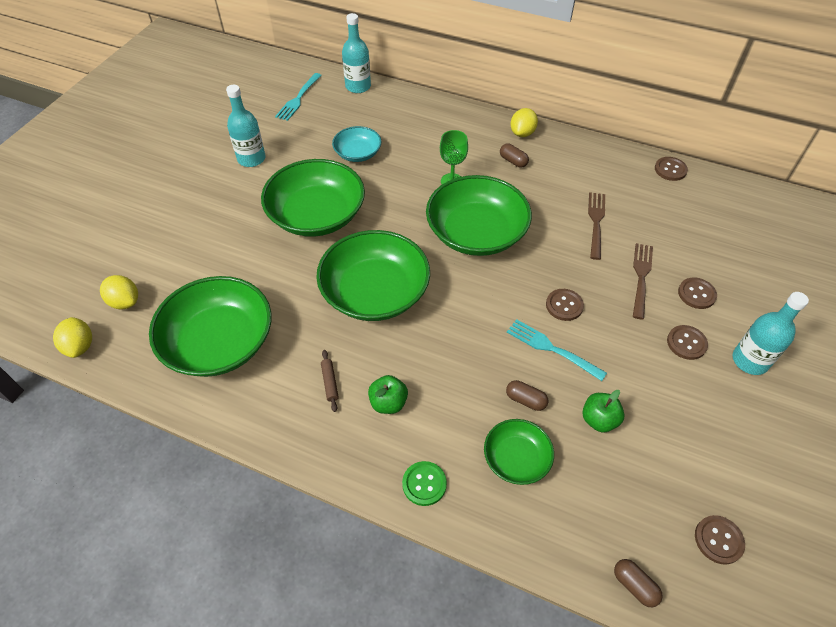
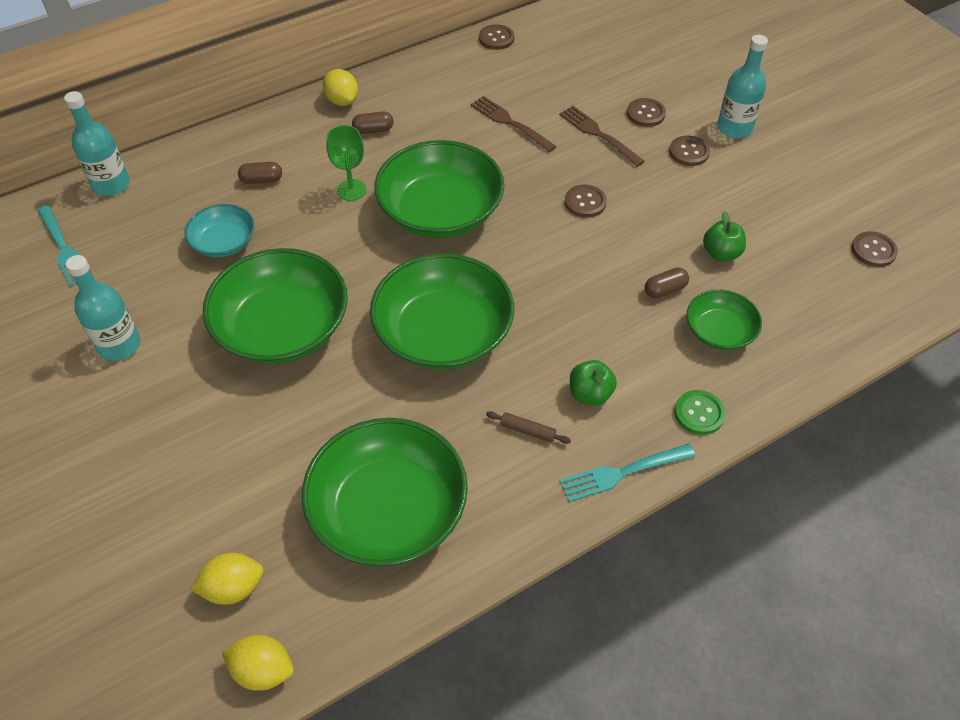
camera: 55 degrees left, 0 degrees up
(552, 349) = (625, 239): turquoise fork -> turquoise fork (623, 472)
(634, 585) = (880, 324): brown capsule -> brown capsule (262, 180)

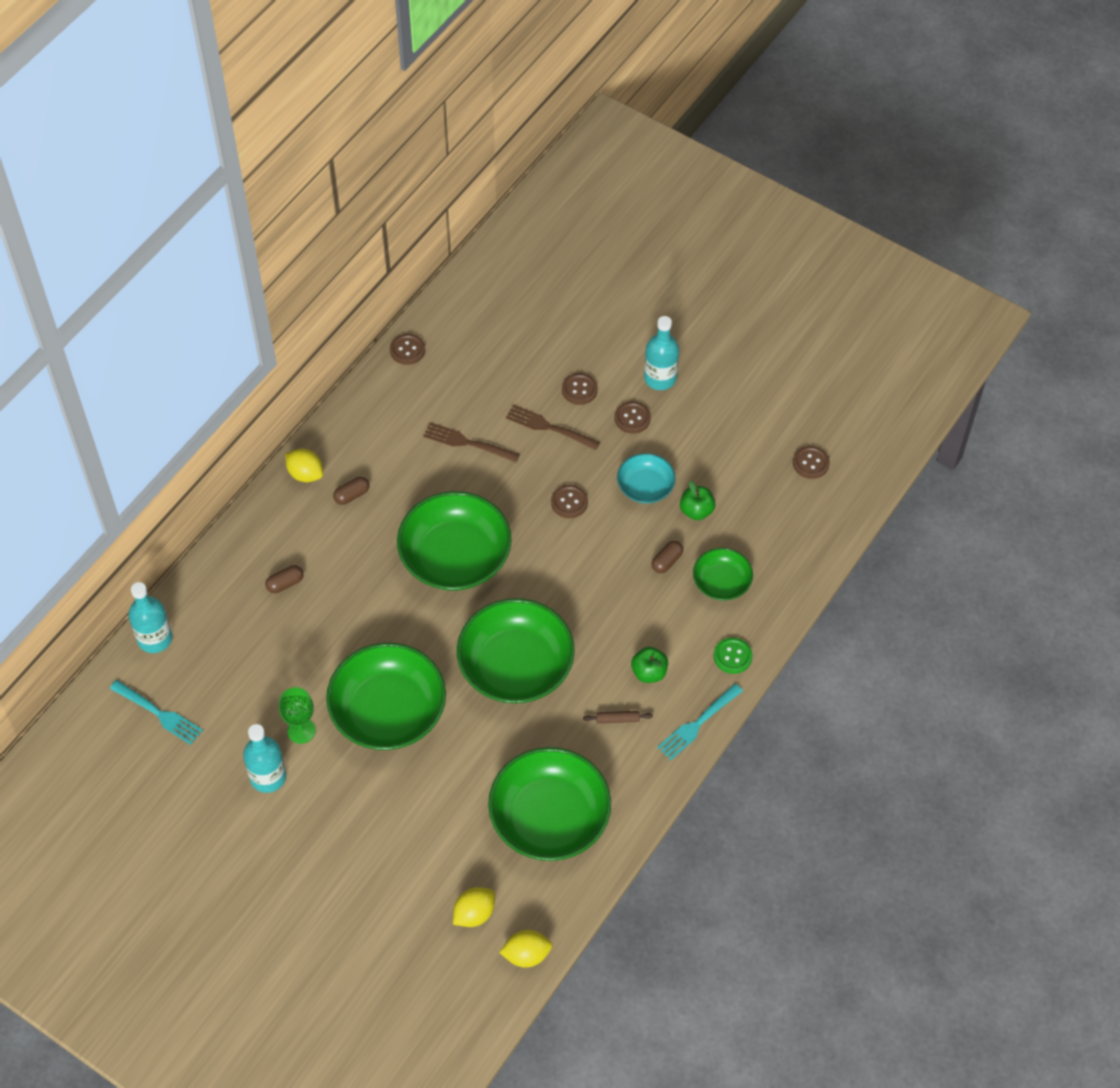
camera: 25 degrees left, 5 degrees up
(224, 242) = (292, 655): turquoise bowl -> turquoise bowl (645, 487)
(351, 190) = (368, 564): green goblet -> green goblet (301, 731)

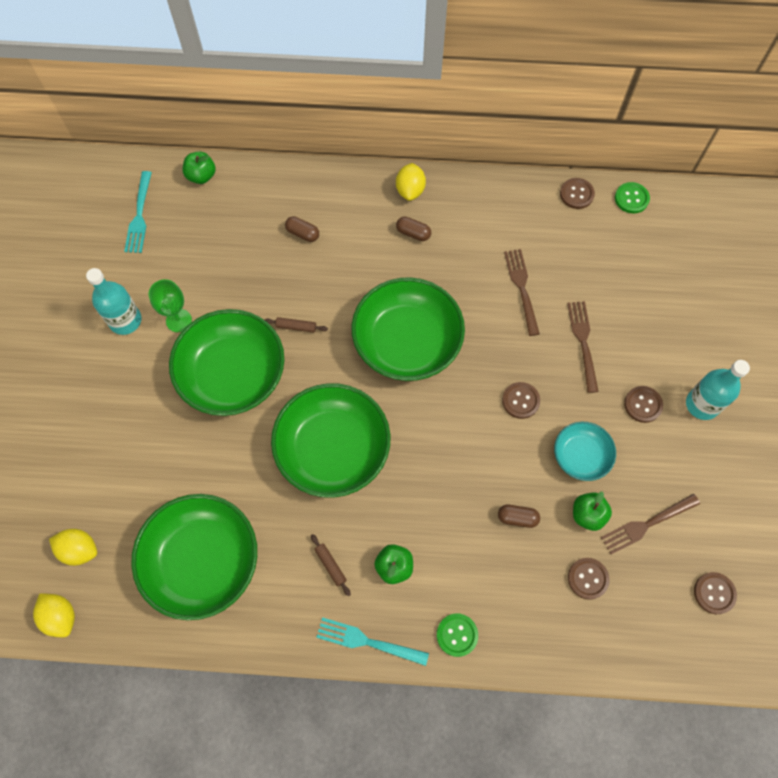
camera: 60 degrees right, 10 degrees up
(155, 638) = (201, 176): turquoise bottle -> green apple
(378, 637) = (296, 327): none -> brown rolling pin
(442, 313) = (631, 198): none -> green button
(579, 390) = (639, 345): brown button -> brown button (588, 578)
(721, 582) = (528, 580): green bowl -> none
(730, 474) = (647, 524): none -> brown fork

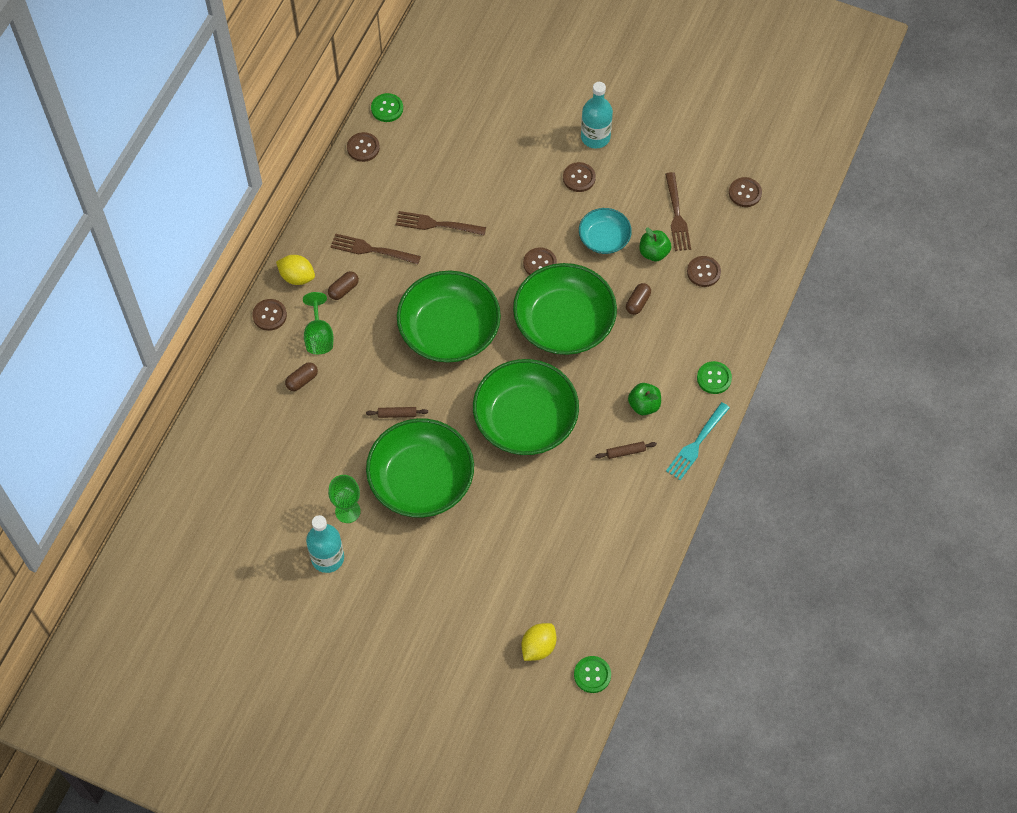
camera: 70 degrees left, 5 degrees down
(60, 616) = (592, 675): yellow lemon -> green button
(139, 215) = (215, 518): turquoise fork -> none
(201, 176) = (196, 450): green apple -> none
(202, 561) = (585, 550): green bowl -> green bowl (564, 322)
(296, 327) = (397, 414): brown rolling pin -> brown rolling pin turned 60 degrees clockwise
(354, 230) = (319, 336): none -> green goblet
(360, 183) = (269, 315): none -> brown button
(583, 343) = (507, 198): brown fork -> brown fork (372, 250)

